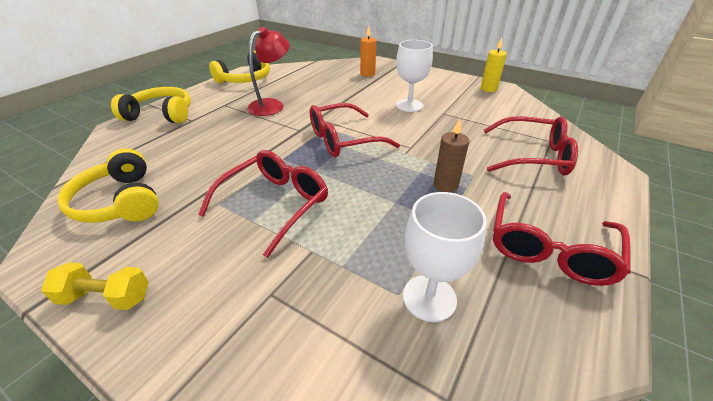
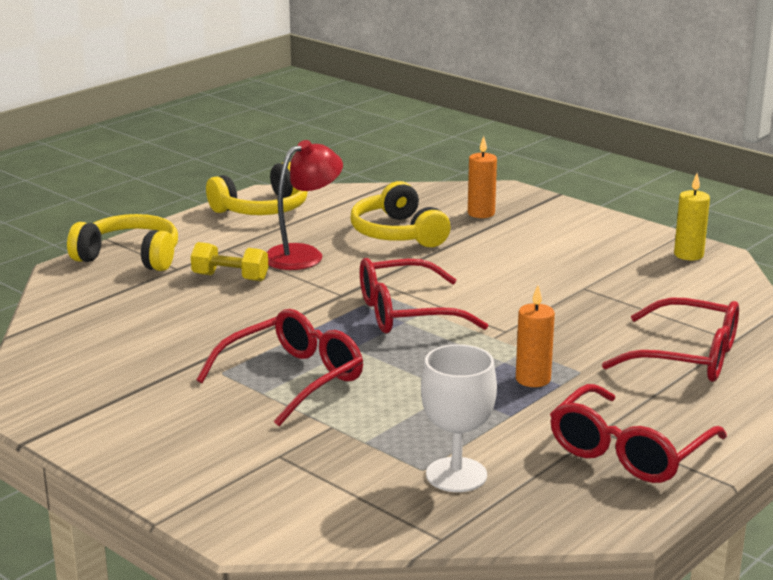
camera: 10 degrees right, 15 degrees down
(106, 297) = (102, 441): yellow dumbbell -> yellow dumbbell (230, 277)
(120, 202) = (95, 359): yellow headphones -> yellow headphones (398, 233)
(409, 105) = (532, 272): white goblet -> none
(445, 185) = (533, 379): brown candle -> orange candle

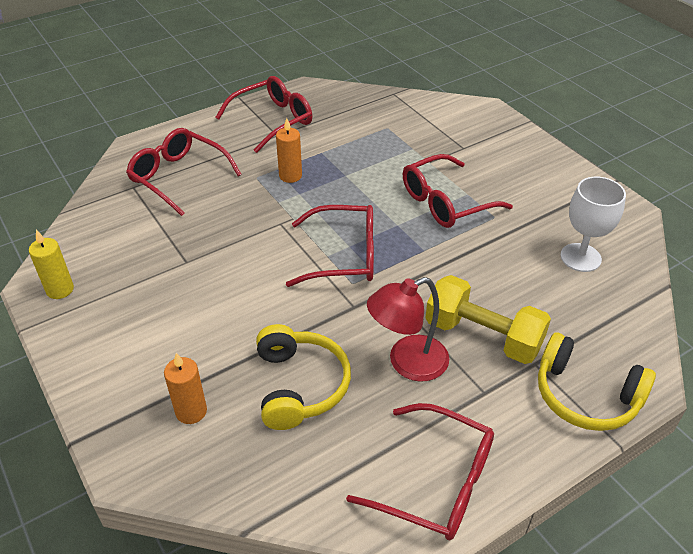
camera: 165 degrees left, 20 degrees up
(230, 277) = (483, 336): yellow dumbbell -> yellow dumbbell, size x1.64
(262, 209) = (436, 482): yellow headphones -> red glasses
(456, 475) = (371, 121): white goblet -> white goblet (580, 257)

